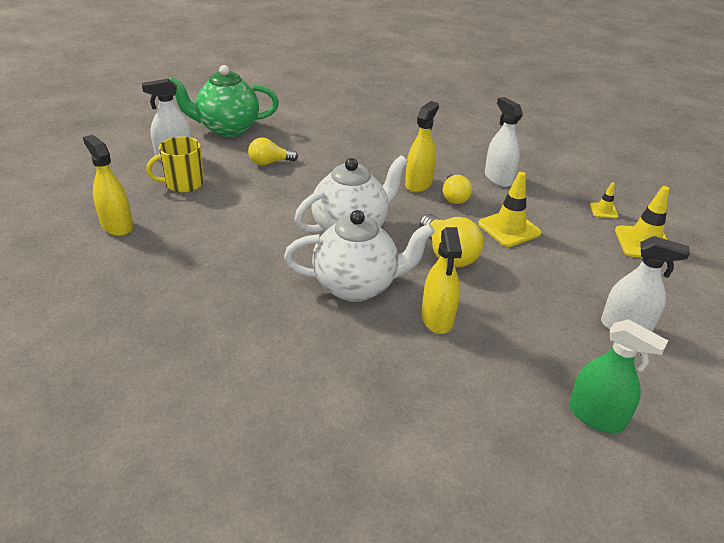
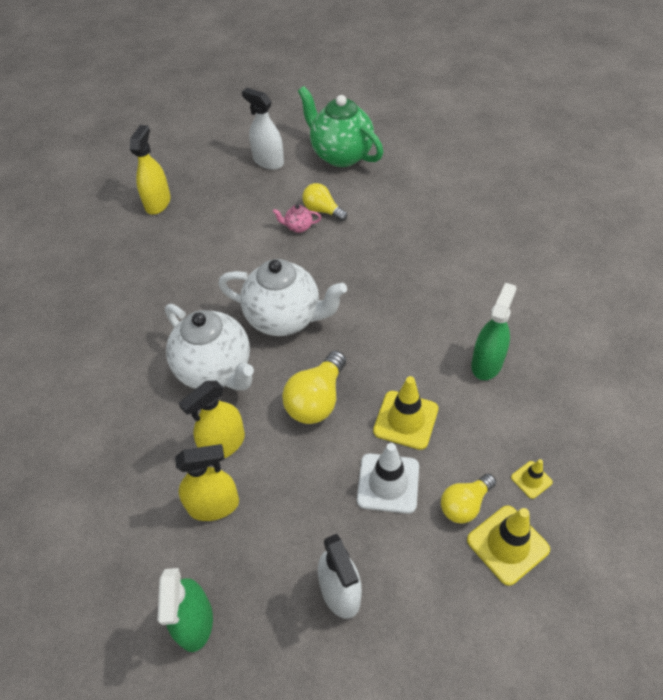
camera: 55 degrees right, 15 degrees up
(183, 183) = (240, 192): yellow mug -> none
(268, 179) = (298, 227): none -> pink teapot
(418, 184) = (404, 315): yellow spray bottle -> yellow spray bottle (213, 505)
(454, 197) = (412, 352): yellow light bulb -> yellow light bulb (465, 504)
(498, 178) = (487, 363): white spray bottle -> green spray bottle
(554, 262) = (388, 483): none -> white traffic cone

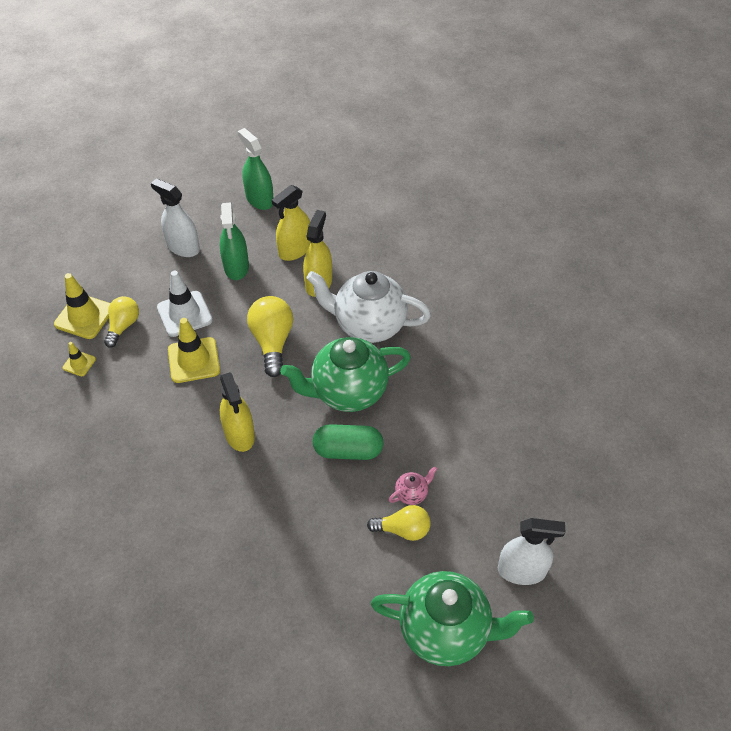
camera: 145 degrees right, 0 degrees up
(158, 203) = (579, 448): yellow spray bottle -> yellow spray bottle (239, 434)
(285, 318) = (347, 392): white teapot -> green teapot
(320, 274) = (348, 450): none -> green capsule
(487, 363) = (146, 438): green spray bottle -> green spray bottle (236, 267)

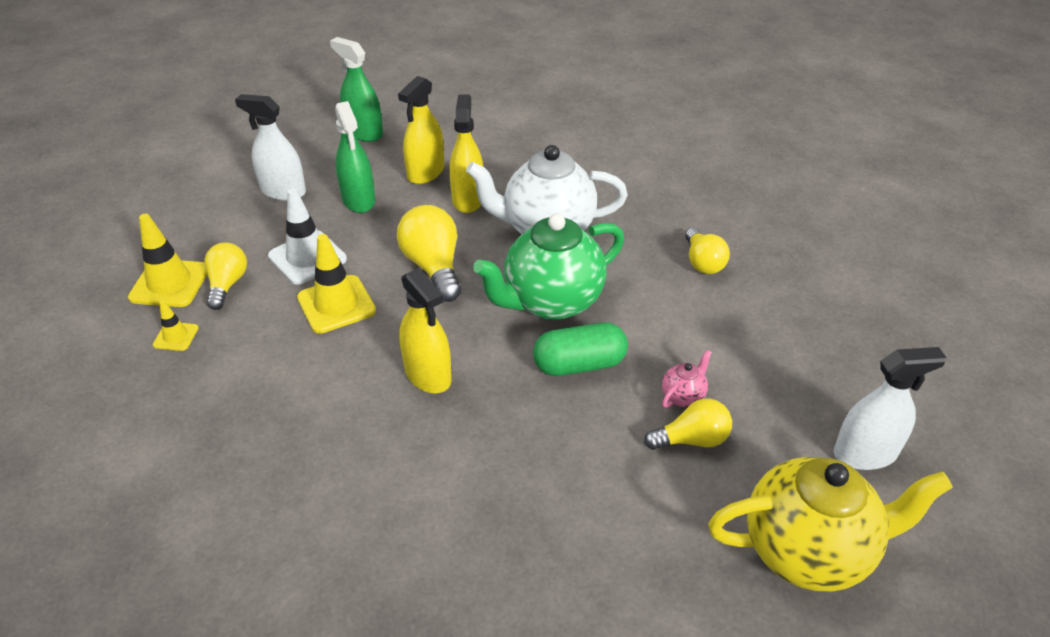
camera: 15 degrees left, 10 degrees down
(446, 631) = (808, 550): green teapot -> yellow teapot
(476, 381) = (702, 262): none -> yellow light bulb

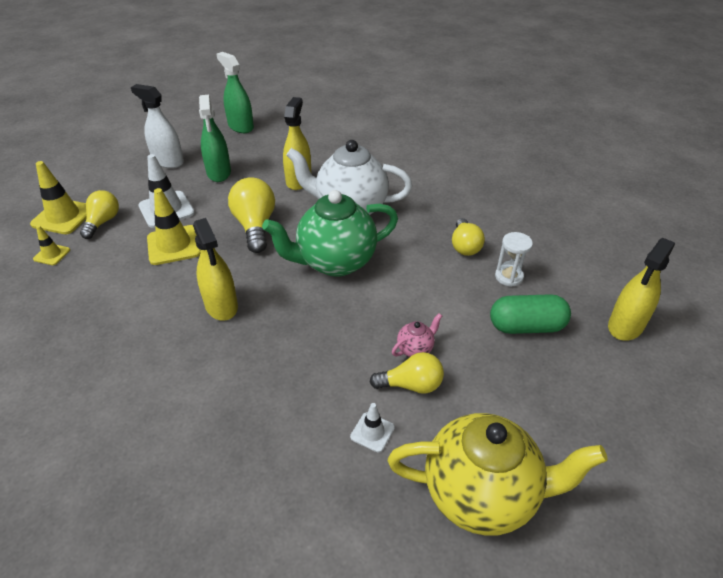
camera: 10 degrees right, 0 degrees up
(426, 172) = (275, 158): yellow spray bottle -> yellow spray bottle (625, 326)
(579, 364) = (340, 313): green capsule -> green capsule (526, 326)
(664, 501) = (372, 432): none -> white traffic cone
(765, 294) = (508, 277): none -> white hourglass
(865, 453) = (556, 418): white spray bottle -> none

